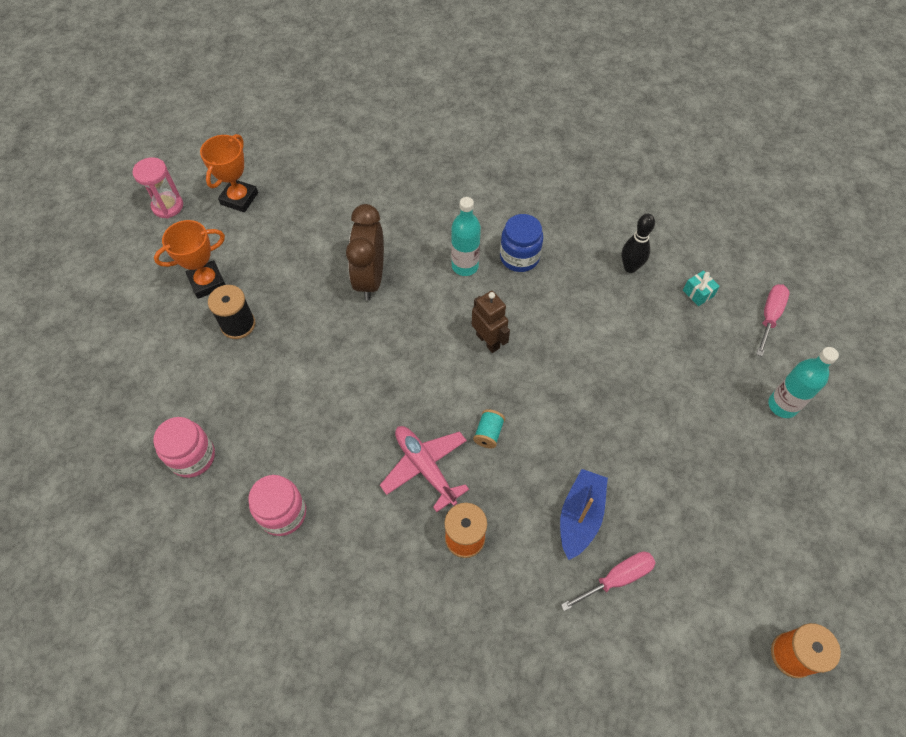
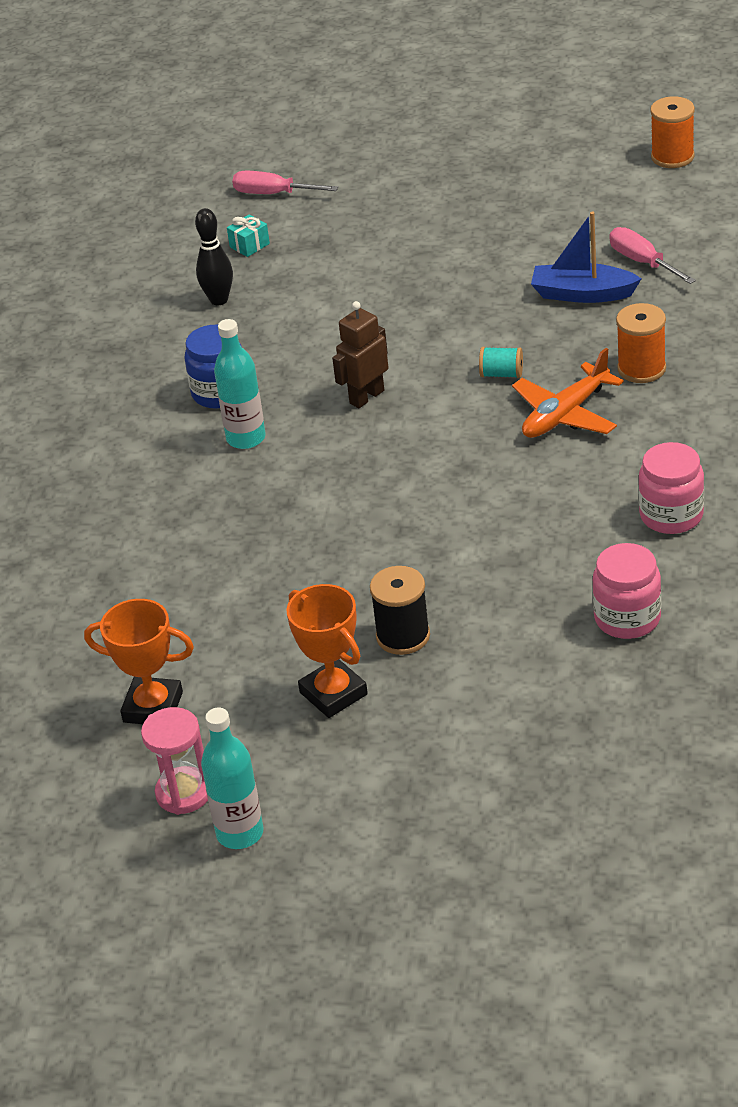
camera: 95 degrees left, 20 degrees down
(370, 279) = (288, 522): brown clock -> none
(425, 467) = (565, 414): pink plane -> orange plane
(782, 405) = (394, 178): turquoise bottle -> turquoise bottle (240, 833)

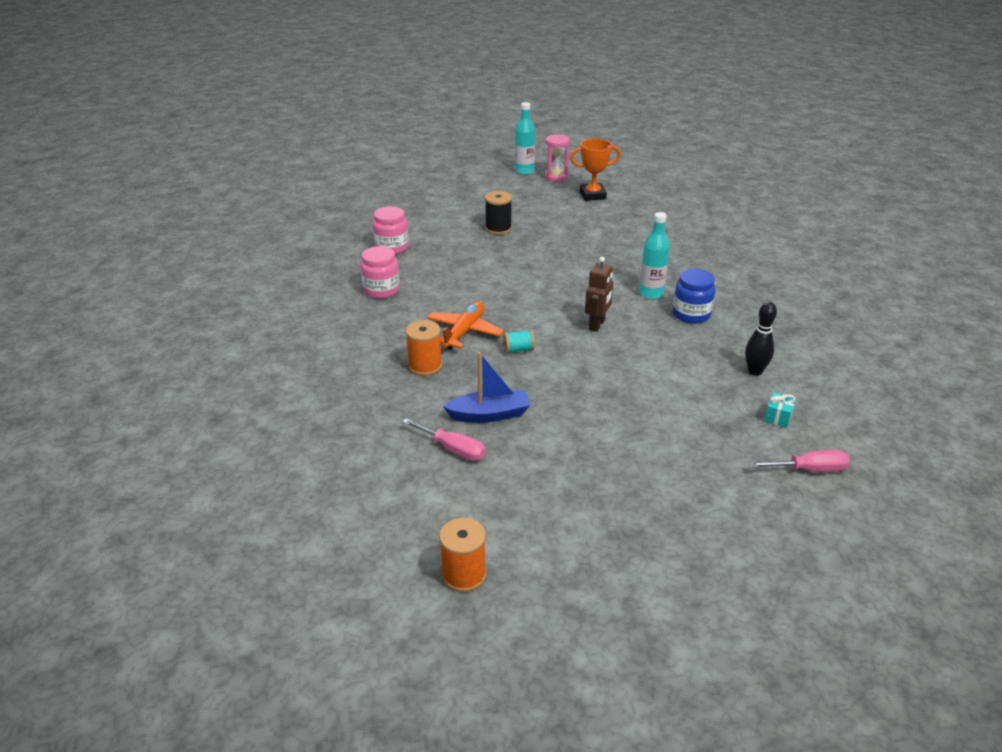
camera: 155 degrees right, 5 degrees down
(333, 693) = (517, 208): orange trophy -> none

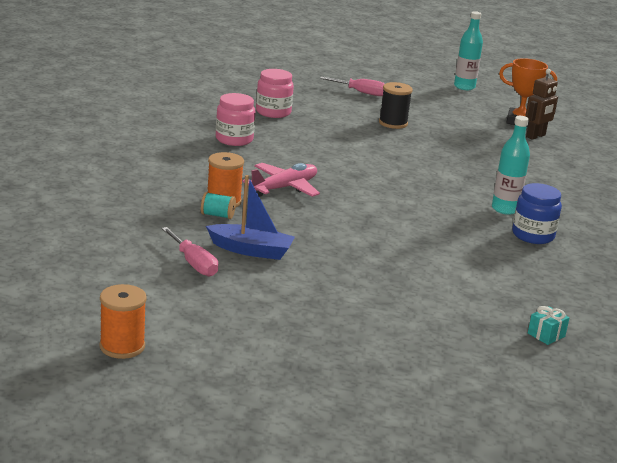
camera: 20 degrees right, 10 degrees down
(464, 332) = (284, 188): orange plane -> pink plane
(518, 350) = (324, 214): turquoise spool -> turquoise spool (217, 215)
(556, 177) = (494, 99): pink hourglass -> none
(597, 324) = (423, 217): brown robot -> brown robot (536, 136)
(755, 371) = (558, 295): black bowling pin -> none
(809, 470) = (538, 381): pink screwdriver -> pink screwdriver (361, 92)

